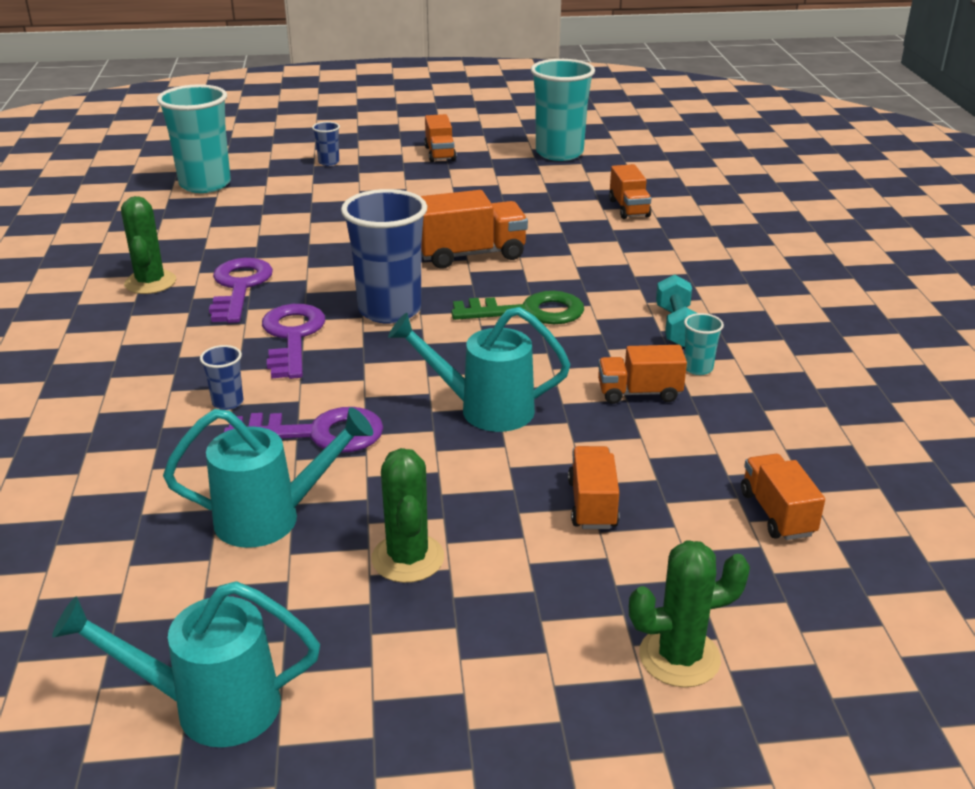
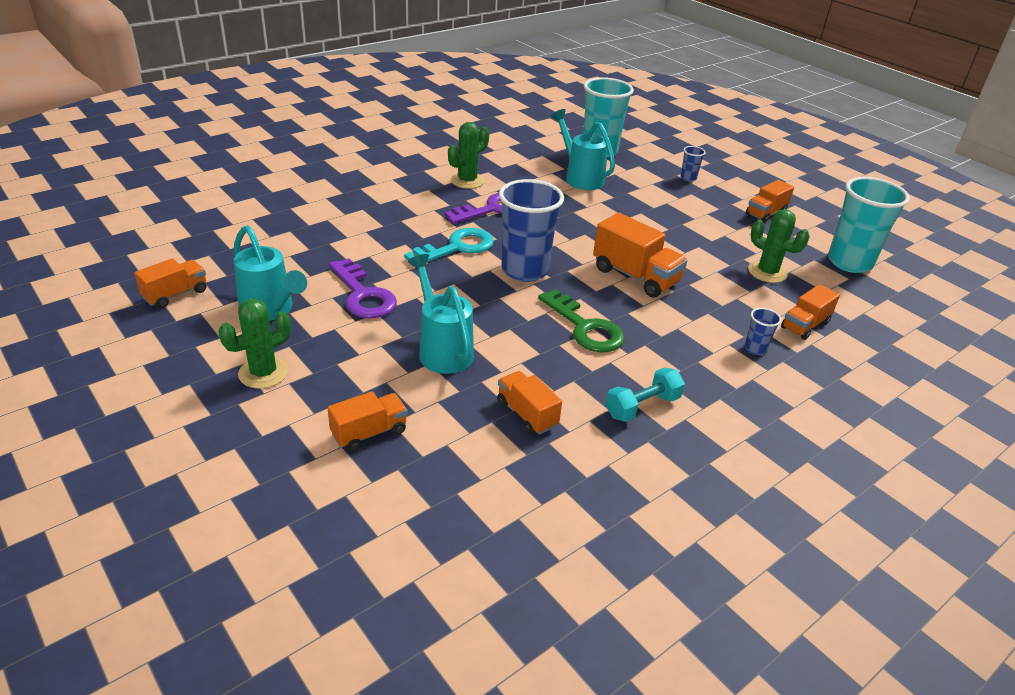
camera: 55 degrees right, 5 degrees up
(211, 706) = (107, 351): turquoise watering can -> turquoise watering can (580, 177)
(228, 402) = (369, 253): blue cup -> blue cup (755, 349)
(292, 337) = (456, 248): purple key -> turquoise key
(679, 657) = (227, 524): green cactus -> green cactus (767, 272)
(698, 368) = (591, 436): turquoise cup -> none
(777, 513) = (424, 535): orange truck -> orange truck (175, 294)

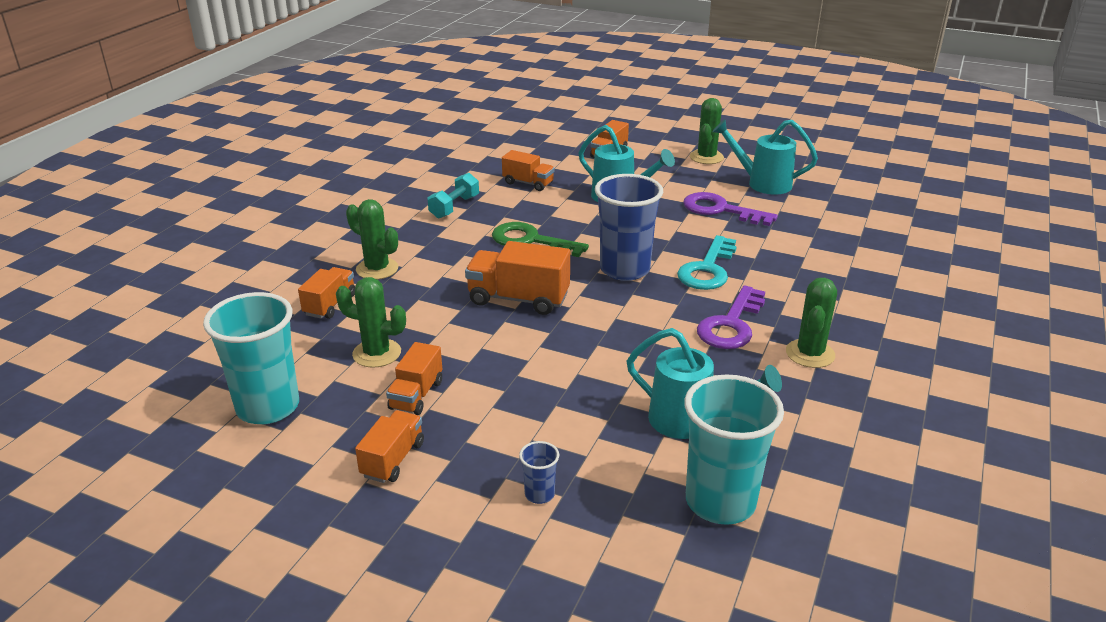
camera: 155 degrees right, 5 degrees down
(175, 294) = (835, 173): orange truck -> orange truck (416, 395)
(755, 349) = (377, 269): blue cup -> green cactus

